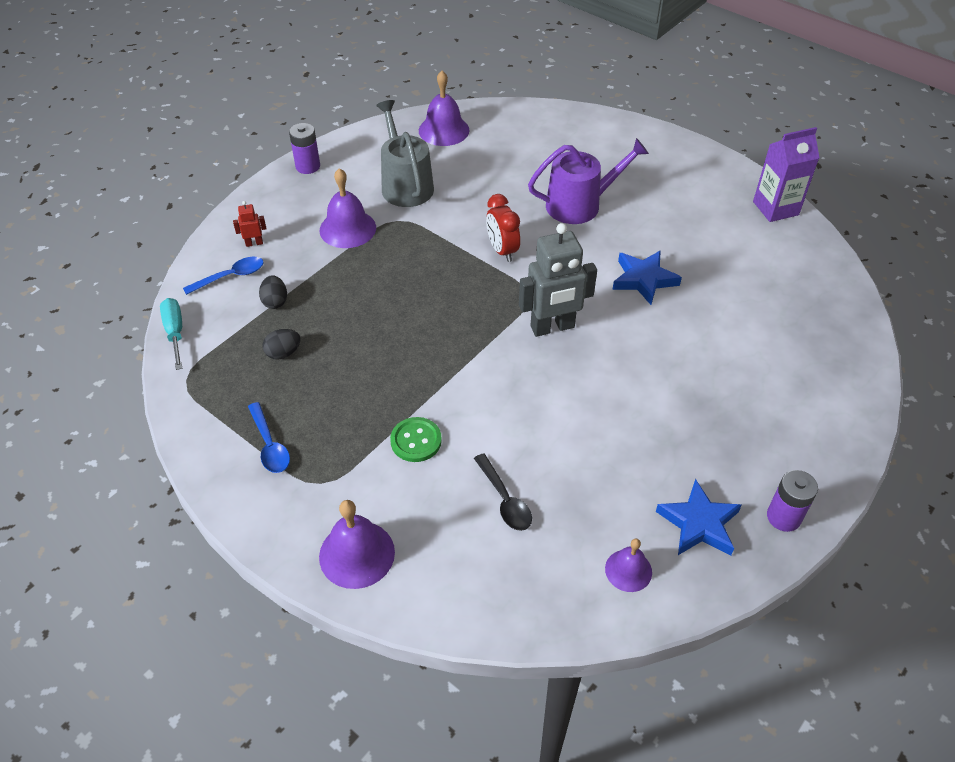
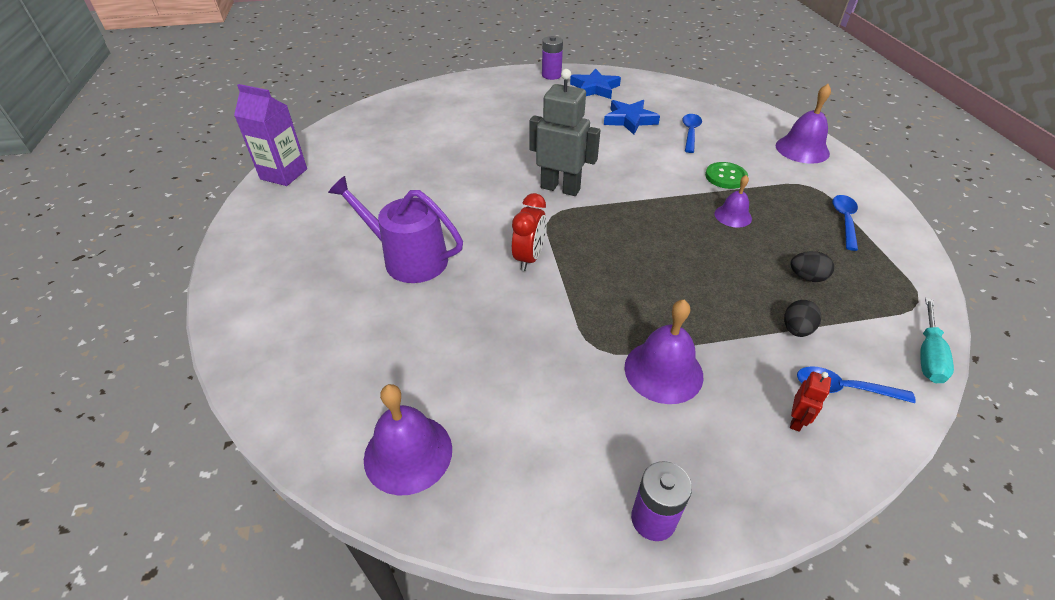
camera: 140 degrees left, 5 degrees down
(254, 243) = (796, 420): red robot -> red robot turned 90 degrees counterclockwise
(405, 185) = (546, 391): grey watering can -> none
(505, 500) = (690, 133): black spoon -> blue spoon
(628, 570) = (650, 91): purple bell -> purple bell (733, 216)
(643, 279) = (454, 182): blue star -> blue star (629, 120)

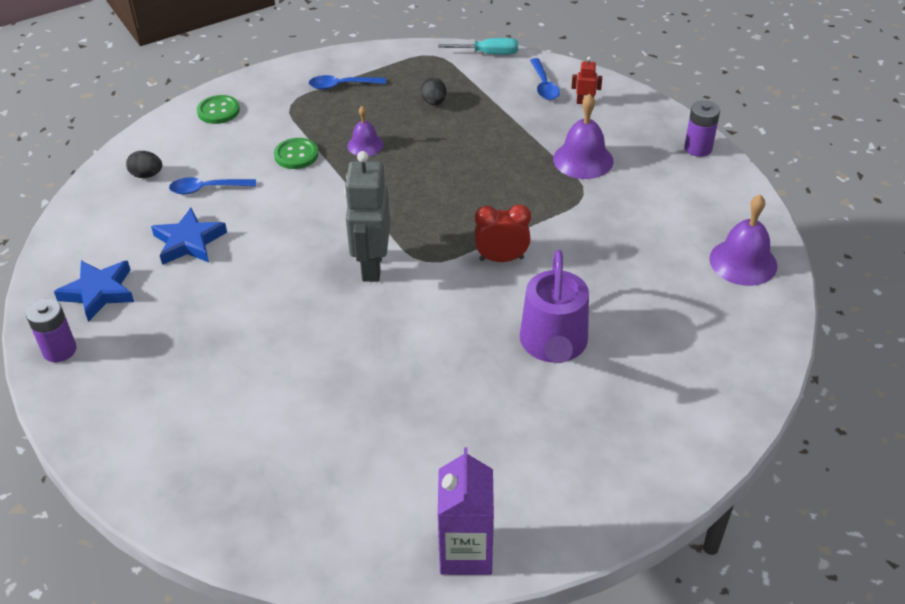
camera: 110 degrees left, 0 degrees up
(796, 329) = (499, 105): black egg -> black egg (147, 175)
(802, 149) = (218, 111): purple bell -> green button

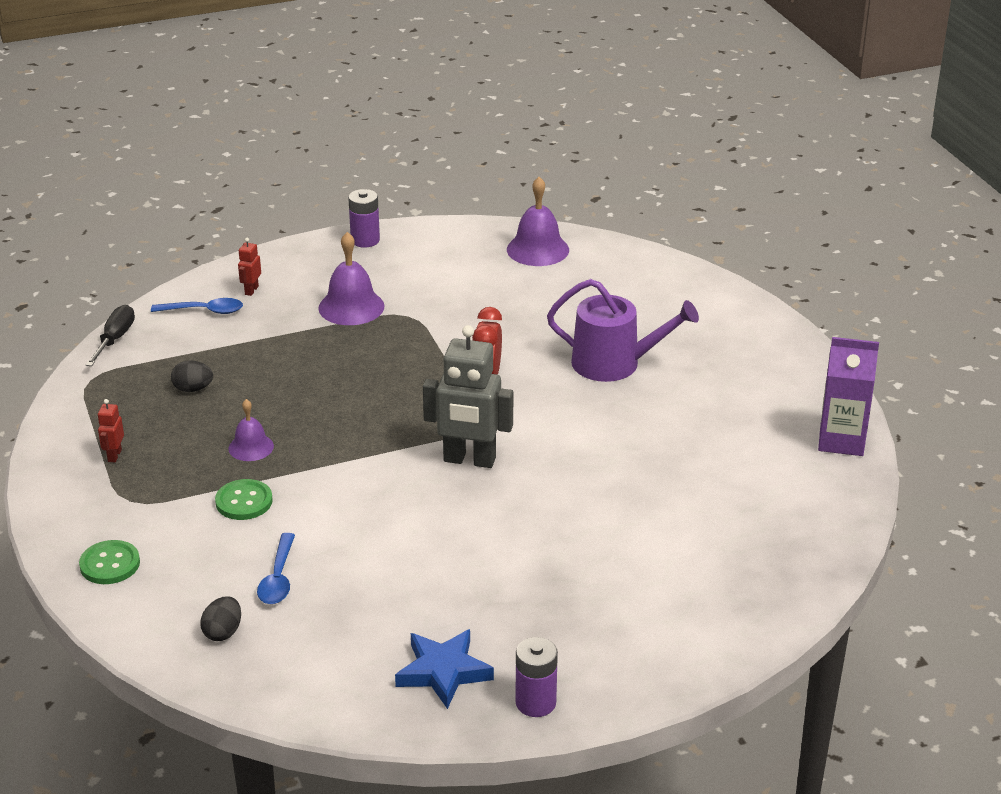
camera: 80 degrees left, 10 degrees down
(189, 242) = (376, 595): blue star -> none
(341, 85) = (114, 455): blue spoon -> red robot
(488, 53) = (115, 339): turquoise screwdriver -> black screwdriver

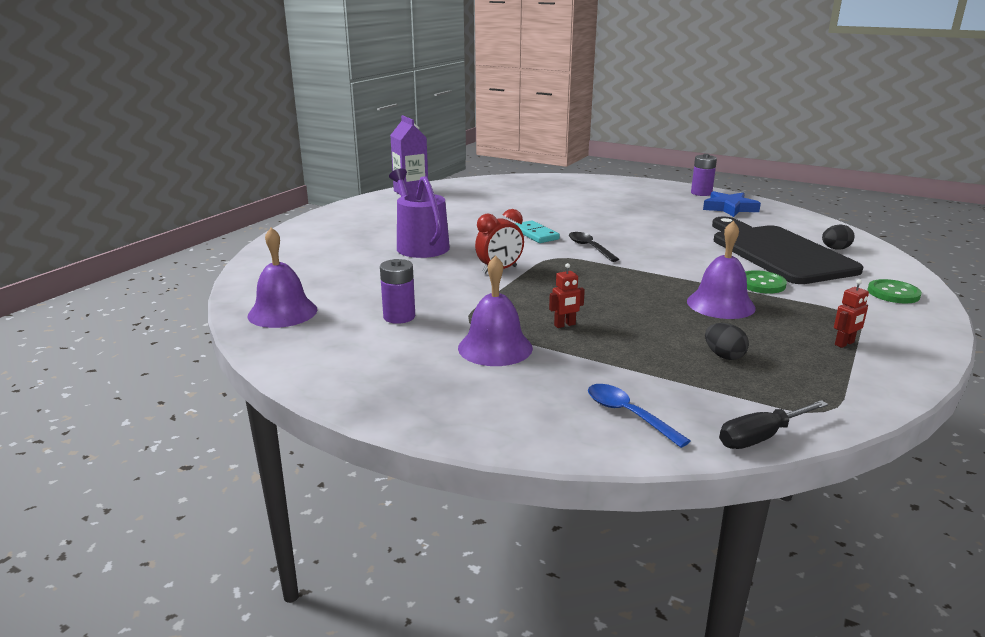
camera: 130 degrees left, 10 degrees down
(251, 290) = (552, 409): red robot -> red robot (565, 325)
(251, 447) = (720, 304): purple bell -> purple bell, size x1.63
(278, 578) = (778, 252): blue spoon -> black cutting board
(365, 240) = (363, 395): purple battery -> purple battery (399, 317)
(469, 460) = (589, 247): grey robot -> black spoon
(555, 449) = (535, 234): none -> turquoise domino

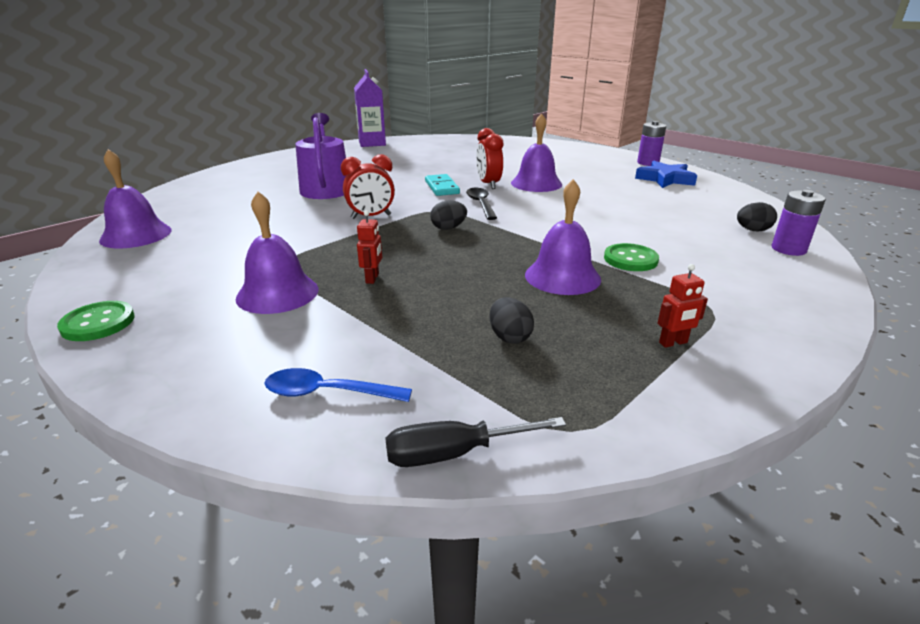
camera: 15 degrees right, 5 degrees up
(399, 317) = (227, 251): purple battery -> purple battery (788, 249)
(565, 325) = (372, 278): red robot -> red robot turned 75 degrees counterclockwise
(577, 227) = (488, 184): none -> red clock
(583, 273) = (448, 228): none -> black egg
(620, 222) = (536, 183): none -> purple bell
(628, 414) = (327, 393): blue spoon -> blue spoon turned 60 degrees counterclockwise
(778, 252) = (680, 228): black cutting board -> none
(893, 293) = (787, 288): green button -> green button (98, 323)

